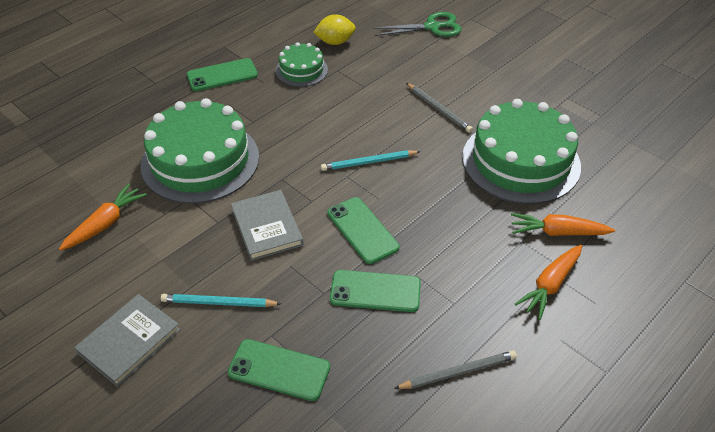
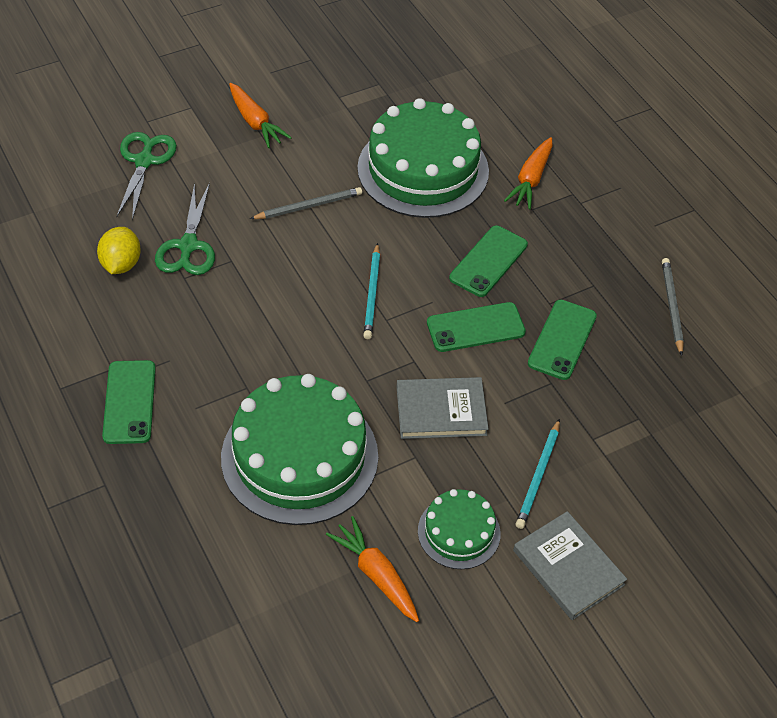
camera: 75 degrees left, 5 degrees up
(279, 370) = (637, 440): green phone -> green phone (488, 261)
(301, 70) = (164, 314): green cake -> green cake (459, 532)
(366, 64) = (188, 246): none -> green scissors
(550, 285) = (593, 209): orange carrot -> orange carrot (255, 122)

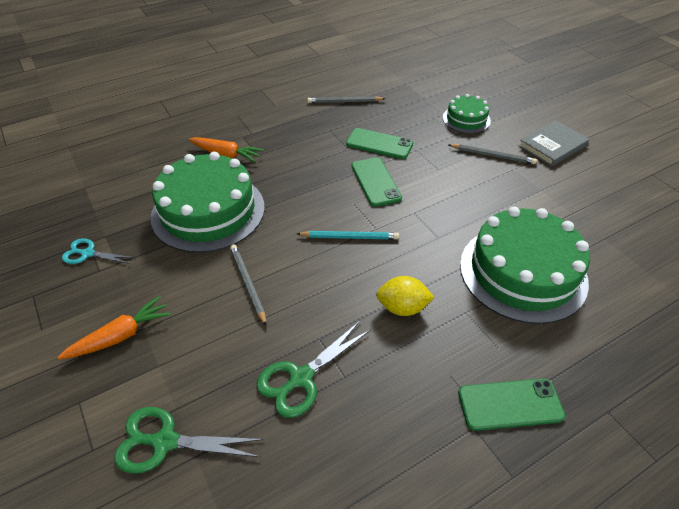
camera: 90 degrees left, 5 degrees down
(121, 264) = (330, 442): yellow lemon -> yellow lemon (402, 308)
(188, 246) = (301, 378): green scissors -> green scissors turned 135 degrees clockwise
(362, 85) = (88, 253): none -> turquoise scissors
(376, 574) = (601, 226): orange carrot -> none
(441, 411) = (455, 198): grey book -> none
(459, 532) = (549, 189): green cake -> green cake (466, 119)
(488, 261) = (310, 175): green phone -> none
(538, 476) = (492, 155): turquoise pencil -> grey pencil

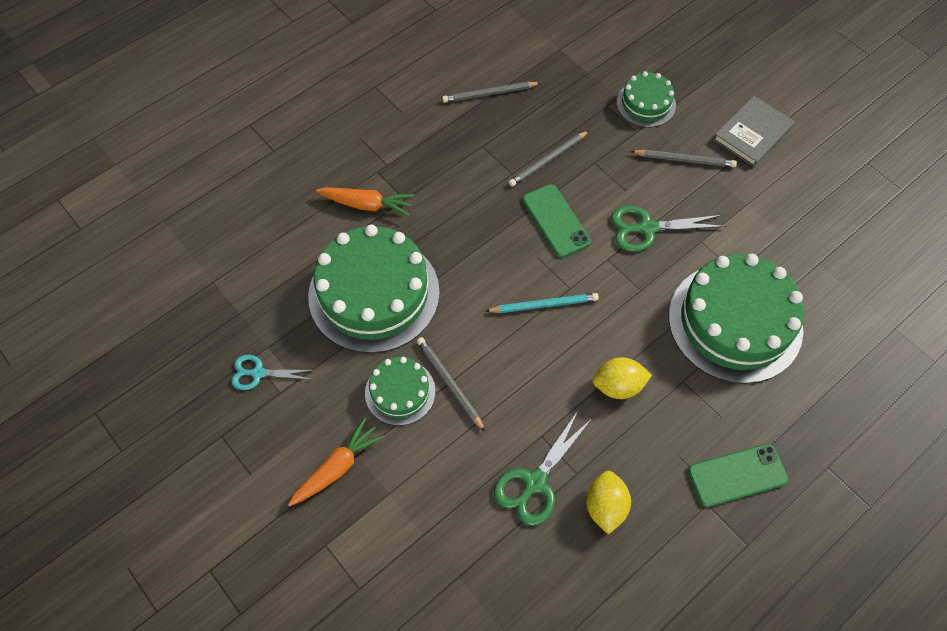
camera: 10 degrees left, 15 degrees up
(165, 441) = (425, 569): green scissors -> green scissors (647, 228)
(201, 284) = (400, 392): none -> green cake
(366, 412) = (605, 507): none -> yellow lemon
(379, 144) = (548, 160): green phone -> grey pencil

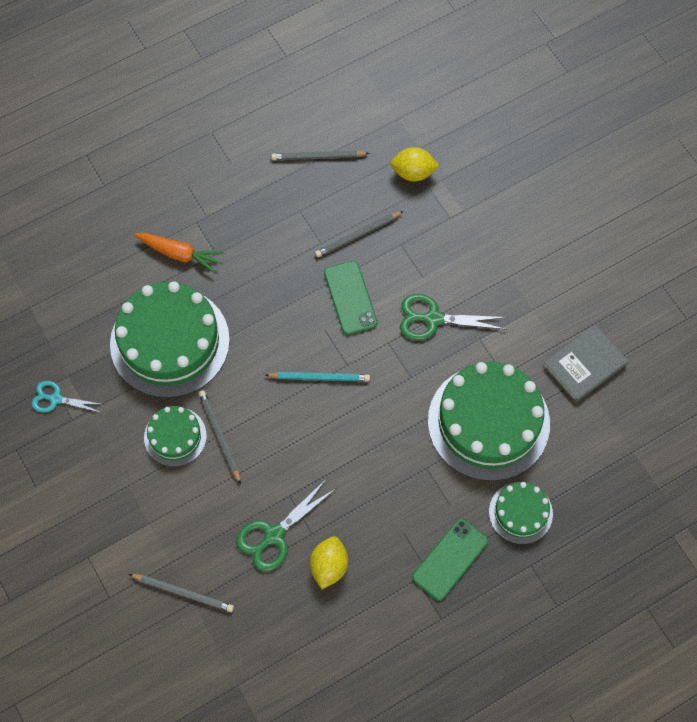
camera: 10 degrees right, 5 degrees up
(337, 467) = (109, 493): orange carrot -> none
(618, 386) = (367, 463): yellow lemon -> yellow lemon (413, 173)
(646, 104) = (466, 190): green cake -> green cake (520, 513)
(684, 160) = (487, 255): grey pencil -> grey pencil (183, 593)
(737, 475) = (450, 559): green phone -> green phone turned 45 degrees counterclockwise
(752, 134) = (561, 238): grey book -> grey book (584, 365)

